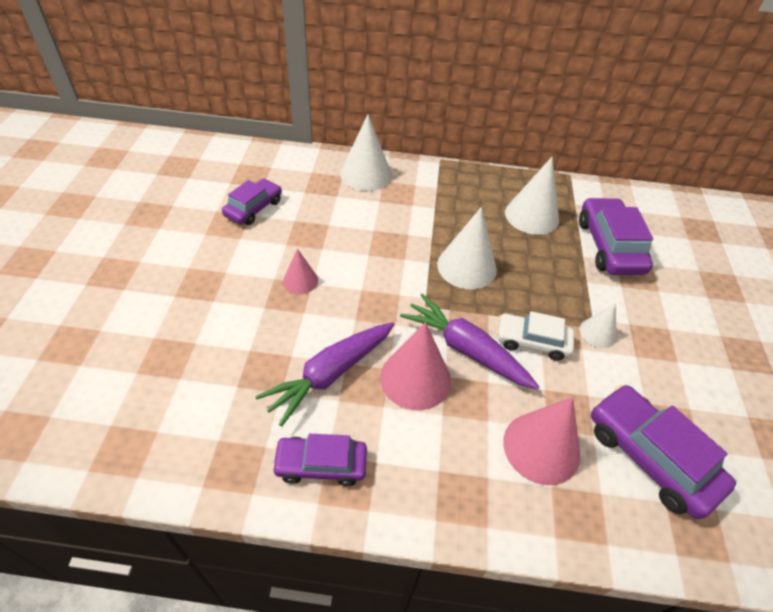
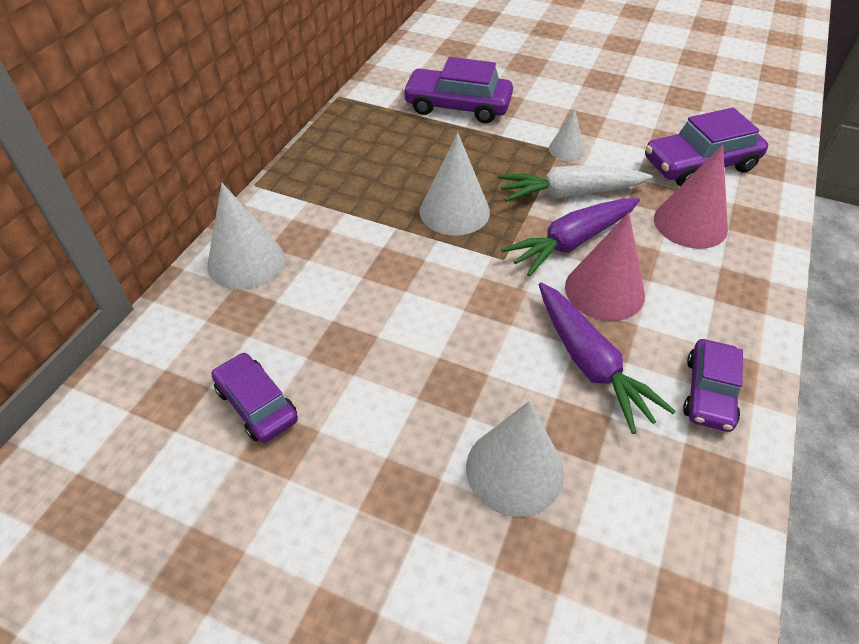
camera: 70 degrees left, 0 degrees up
(300, 280) = (431, 368): pink cone -> none
(532, 216) = (393, 141): white cone -> white cone (514, 470)
(532, 341) = (570, 193): white car -> white carrot

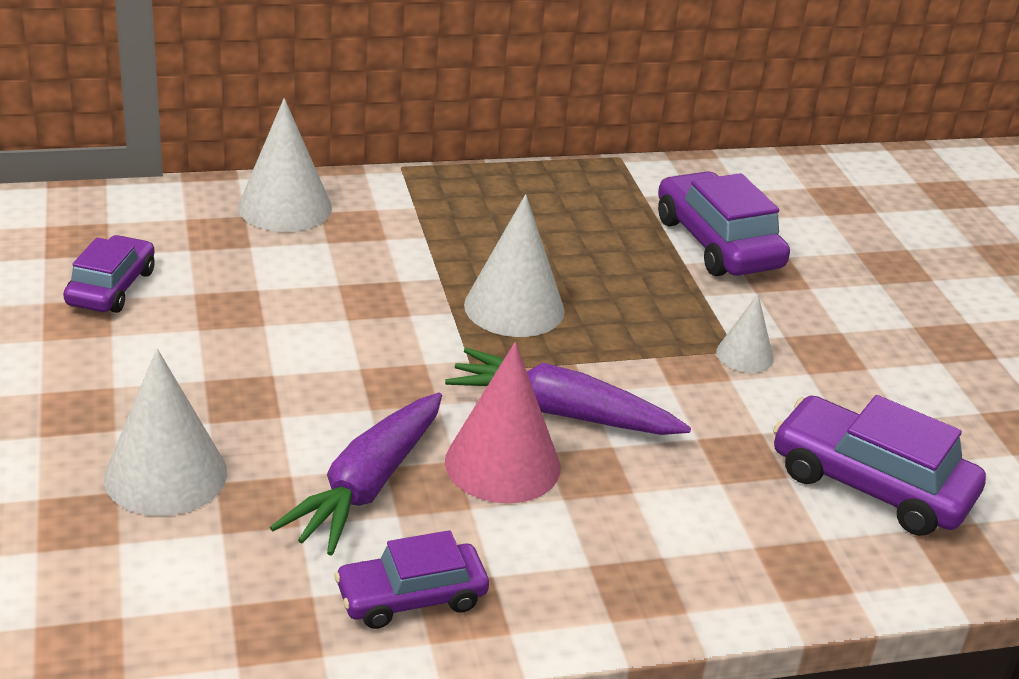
camera: 50 degrees right, 15 degrees down
(570, 193) = (655, 384): white carrot -> none
(690, 223) = (722, 506): pink cone -> none

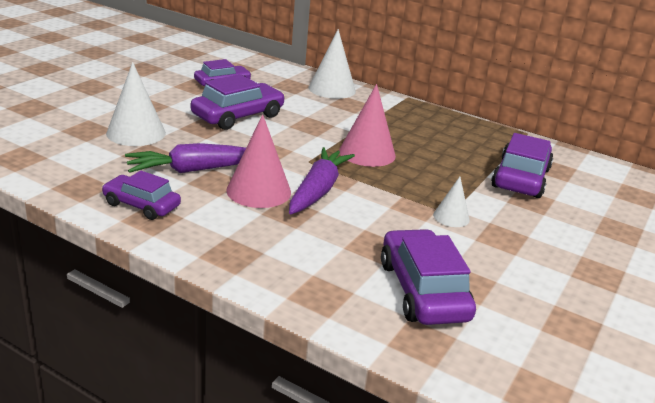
camera: 45 degrees right, 5 degrees down
(250, 343) = (238, 116): none -> purple car
(514, 307) = (367, 153): white cone -> pink cone
(562, 413) = (318, 190): purple carrot -> purple carrot turned 45 degrees clockwise

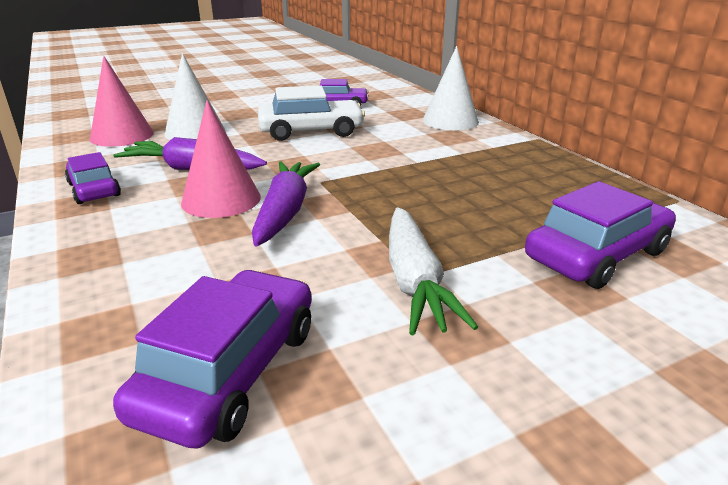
camera: 35 degrees right, 0 degrees up
(238, 116) = (311, 131): purple car -> white car
(318, 190) = (285, 212): purple carrot -> purple carrot turned 45 degrees counterclockwise
(367, 153) = (403, 185): pink cone -> pink cone (122, 136)
(451, 217) = (414, 281): white cone -> white carrot

